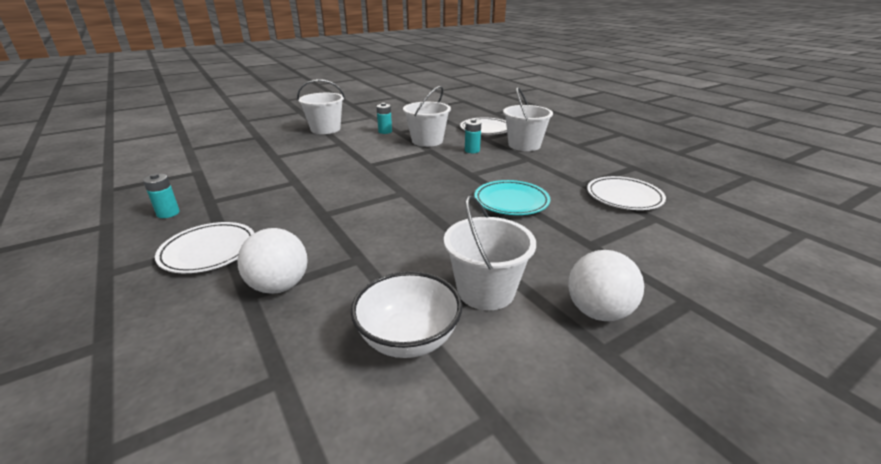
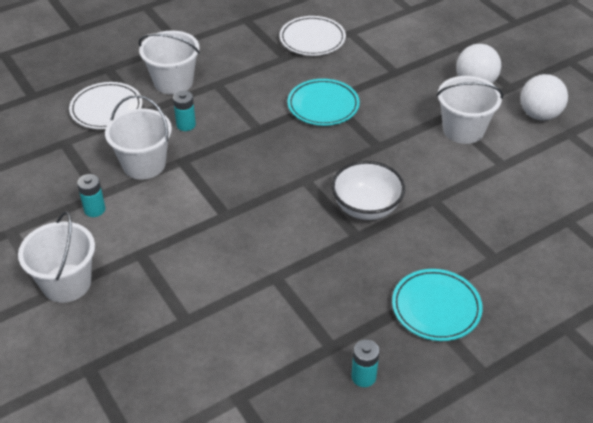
camera: 90 degrees left, 15 degrees up
(209, 251) = (436, 307): white plate -> turquoise plate
(279, 286) = (479, 242): white ball -> white ball (539, 115)
(408, 338) = (519, 166): white bowl -> white bowl (366, 207)

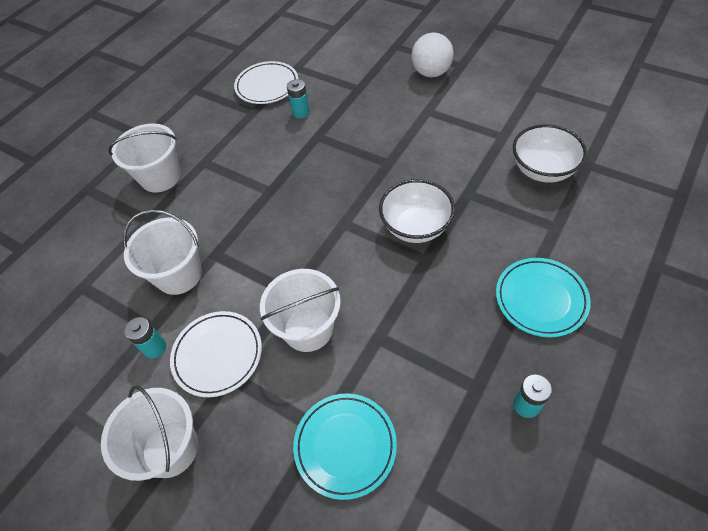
camera: 20 degrees left, 10 degrees up
(106, 109) = (107, 232): white plate -> white plate (218, 355)
(186, 125) = (198, 215): turquoise battery -> turquoise battery (301, 112)
(323, 105) = (315, 144): turquoise plate -> turquoise plate (345, 446)
(463, 130) = (449, 118): white bucket -> white bucket (308, 328)
(519, 208) = (542, 170): none -> white bowl
(539, 115) = (500, 80): white ball -> none

